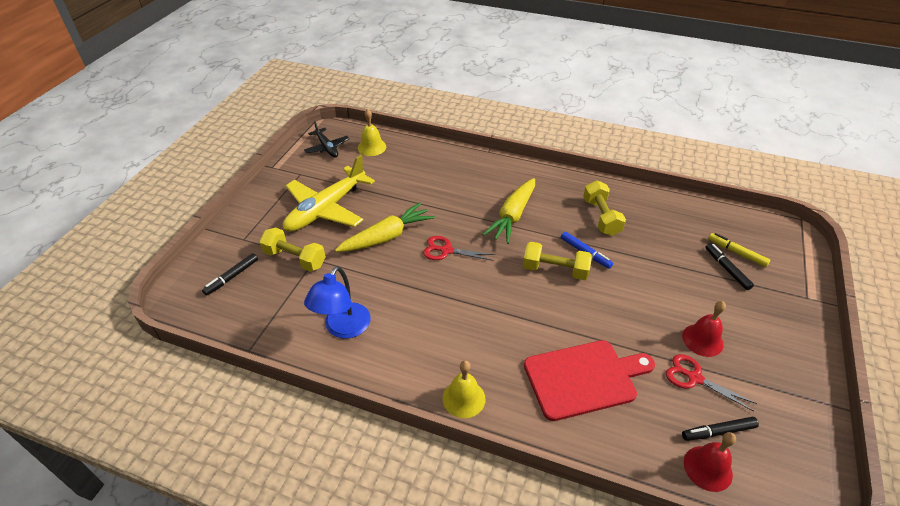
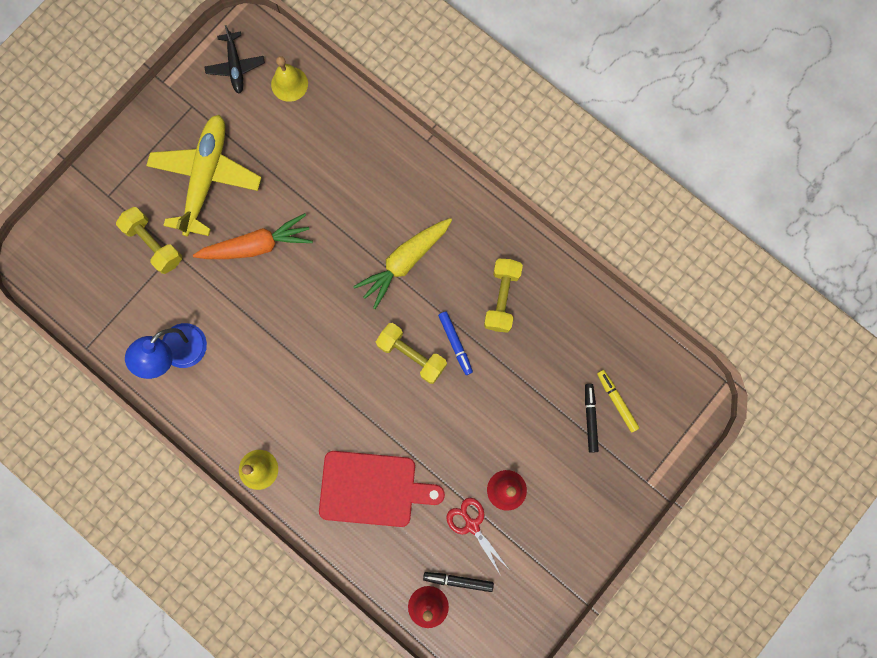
camera: 20 degrees right, 35 degrees up
(232, 277) = (86, 248): black marker -> none
(326, 209) = (206, 178): yellow plane -> yellow plane turned 135 degrees clockwise
(387, 237) = (257, 245): yellow carrot -> orange carrot
(446, 250) = (312, 288): red scissors -> none

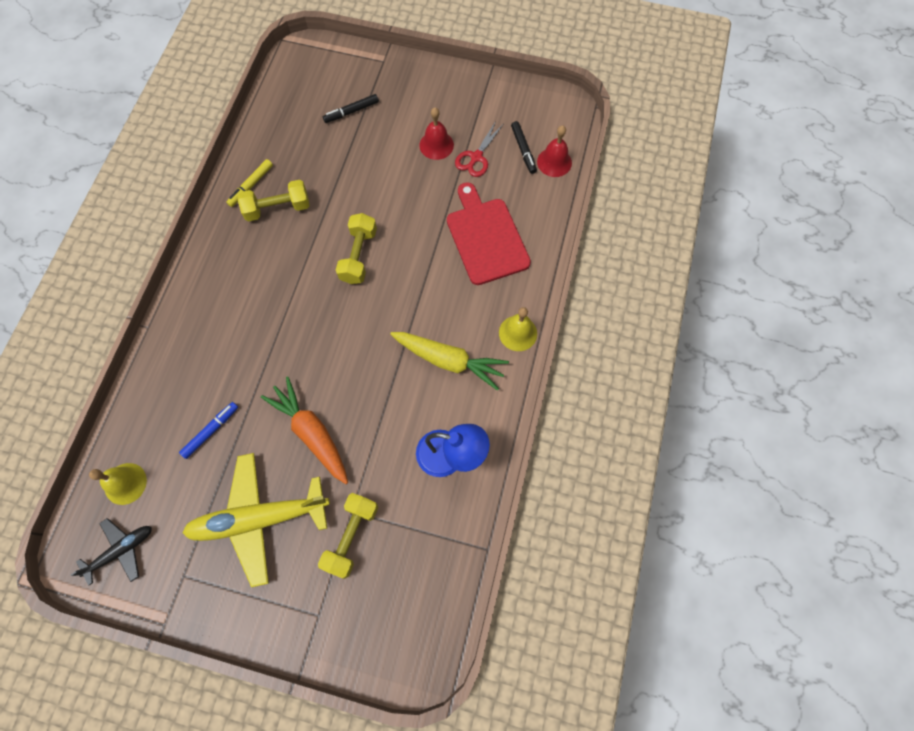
camera: 115 degrees left, 10 degrees down
(404, 262) = (275, 296): yellow carrot -> yellow carrot (449, 361)
(455, 343) = (333, 227): blue marker -> blue marker (211, 431)
(616, 401) = (329, 100): yellow marker -> yellow marker (251, 186)

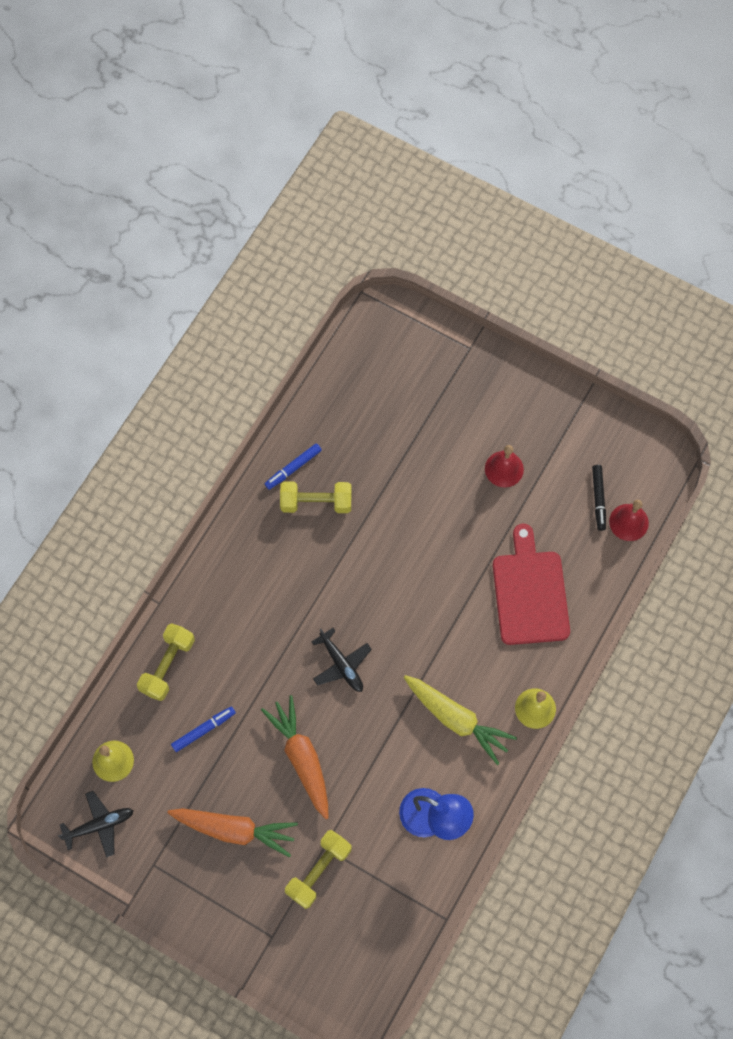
camera: 15 degrees right, 0 degrees up
(251, 186) = (293, 468): yellow marker -> blue marker
(260, 518) = (235, 830): yellow plane -> orange carrot
(331, 339) = (341, 664): none -> black plane
(351, 112) = (420, 404): black marker -> none
(358, 256) = (390, 579): yellow dumbbell -> yellow dumbbell (167, 665)
(476, 157) = (544, 495): red scissors -> none

